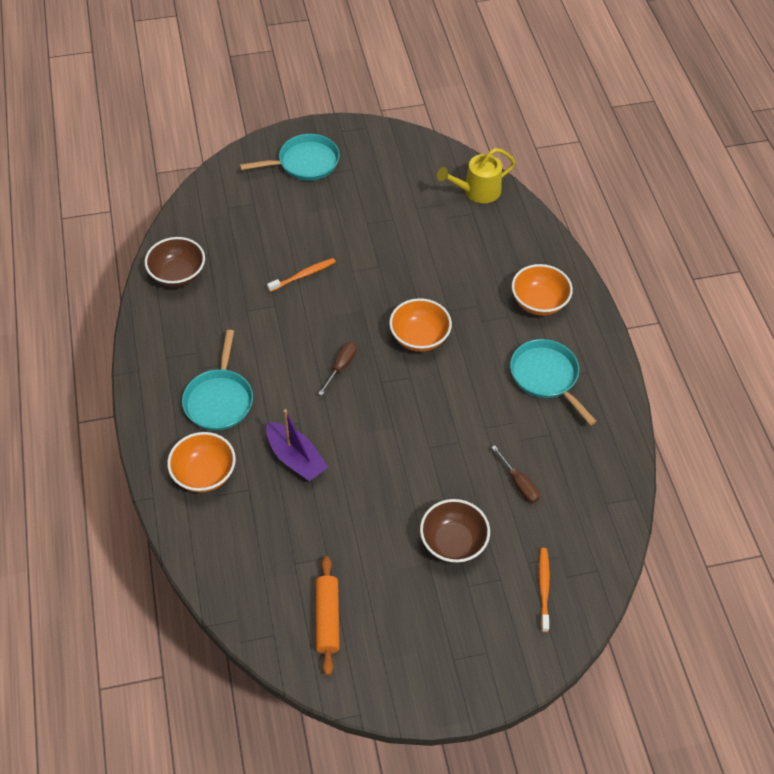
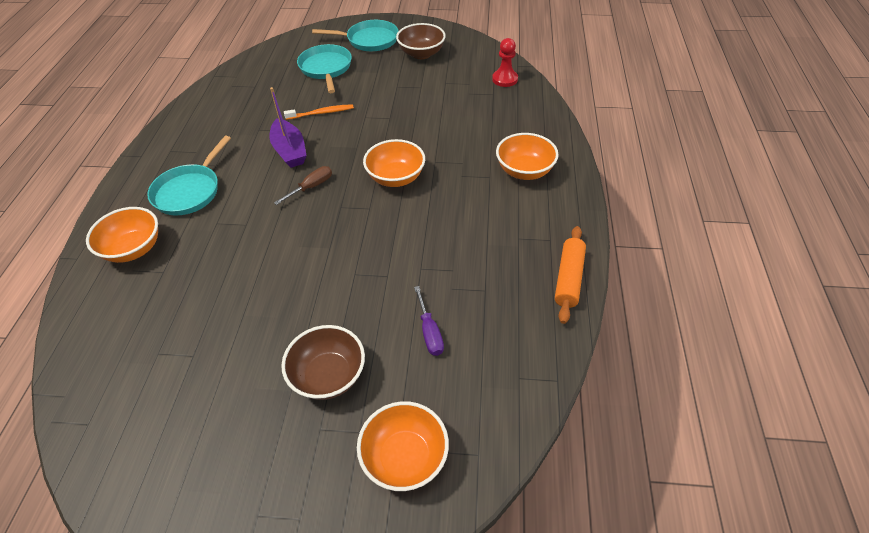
camera: 20 degrees right, 5 degrees down
(178, 275) = (221, 95): brown bowl -> brown bowl (421, 54)
(295, 458) = (222, 254): purple boat -> purple boat (290, 151)
(327, 618) = (151, 422): orange rolling pin -> orange rolling pin (569, 278)
(477, 191) = (505, 79): yellow watering can -> red pawn
(519, 483) = (429, 332): brown screwdriver -> purple screwdriver
(544, 588) = (405, 457): orange toothbrush -> orange bowl
(546, 377) = (504, 235): turquoise pan -> turquoise pan (326, 68)

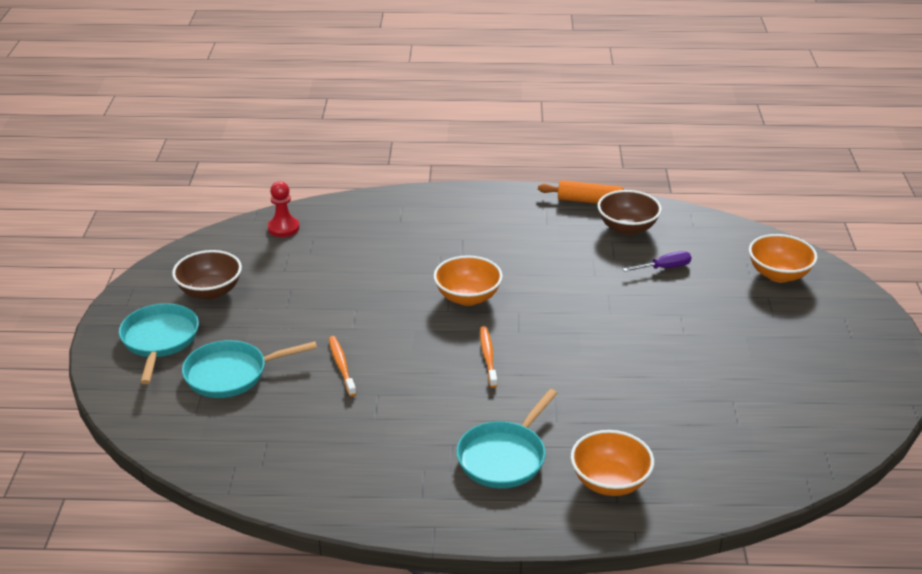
camera: 95 degrees left, 15 degrees down
(189, 191) = (504, 457): turquoise pan -> turquoise pan turned 105 degrees clockwise
(290, 151) = (421, 382): purple boat -> none
(311, 187) = (488, 356): brown screwdriver -> orange toothbrush
(328, 375) = (725, 317): brown bowl -> brown bowl (627, 228)
(524, 171) = (452, 219): orange bowl -> none

